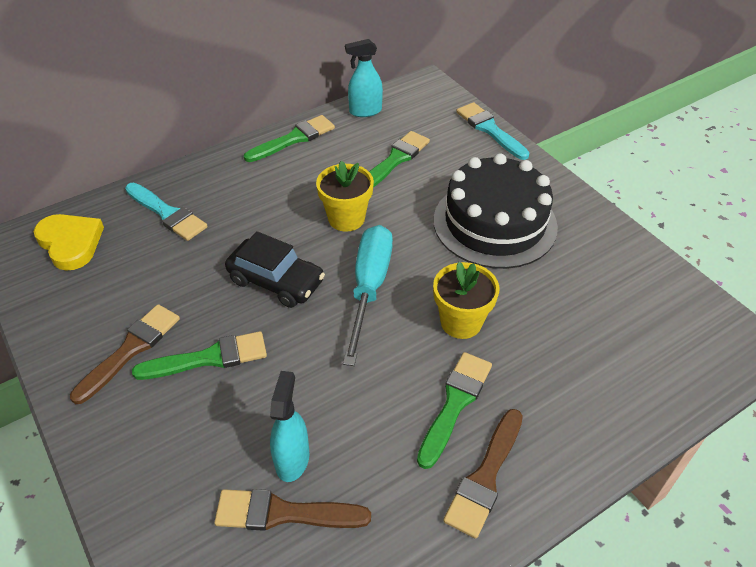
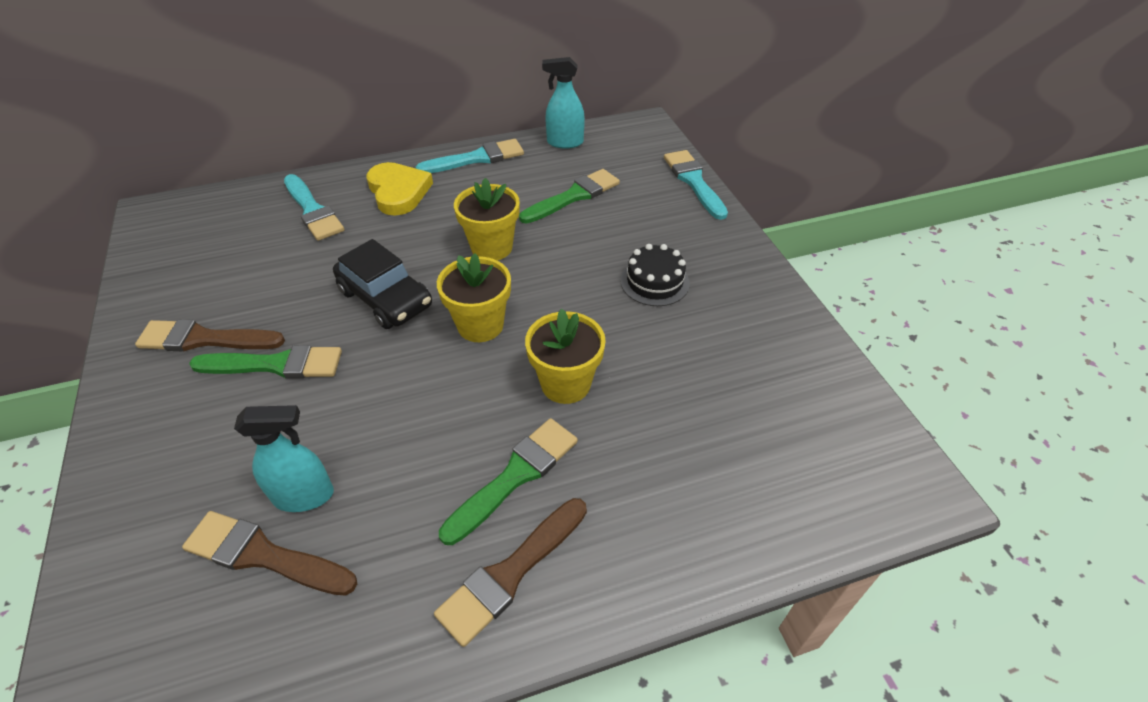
camera: 15 degrees right, 0 degrees up
(70, 243) = (206, 223): yellow heart -> yellow heart (398, 192)
(131, 349) = (204, 339): brown brush -> brown brush turned 135 degrees counterclockwise
(292, 459) = (304, 496): turquoise spray bottle -> turquoise spray bottle turned 60 degrees clockwise
(294, 139) = (476, 158): green brush -> turquoise brush
(369, 288) = (480, 325): turquoise screwdriver -> yellow flower pot
(494, 223) = (654, 282): black cake -> black cake, size x0.47

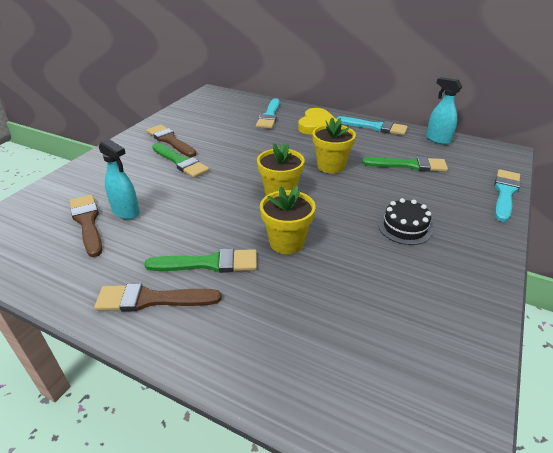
camera: 45 degrees right, 10 degrees down
(386, 298) = (254, 161): black car -> none

